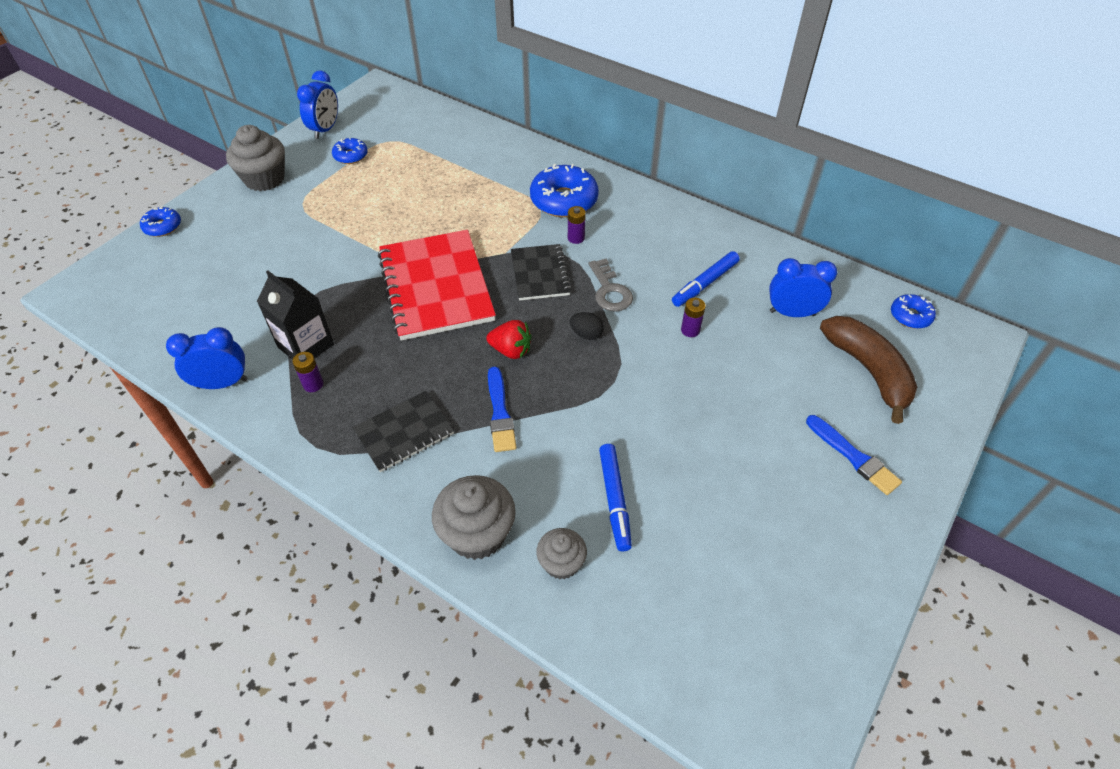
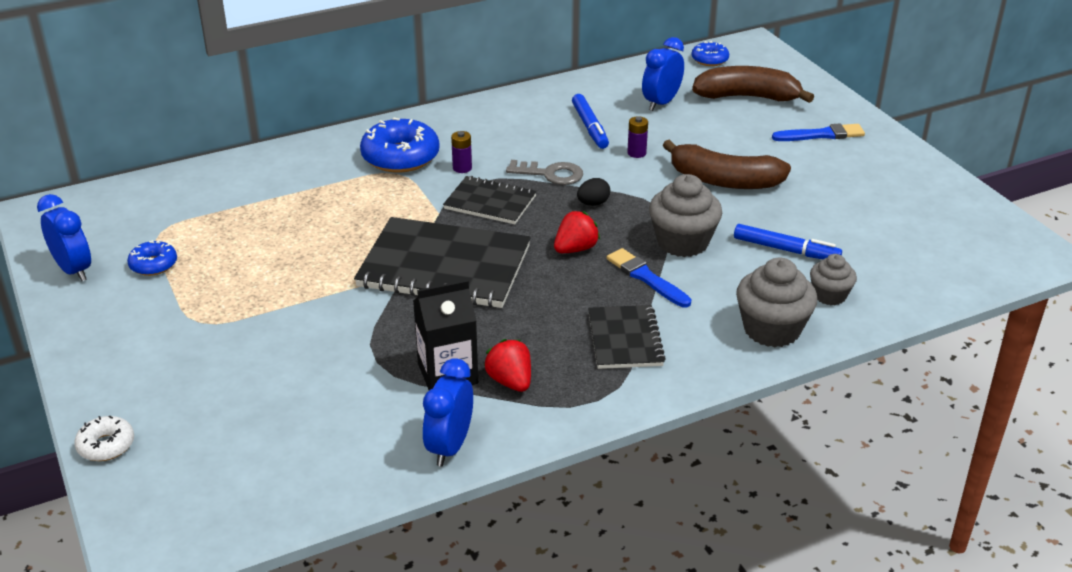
camera: 60 degrees left, 15 degrees down
(163, 227) = (106, 445): blue donut -> white donut
(264, 179) = (113, 340): grey cupcake -> grey cupcake (682, 242)
(313, 384) = (510, 381): purple battery -> red strawberry
(436, 286) = (444, 267): red notebook -> black notebook
(500, 413) = (646, 278): blue brush -> blue brush turned 150 degrees counterclockwise
(697, 409) = (724, 180): none -> brown banana

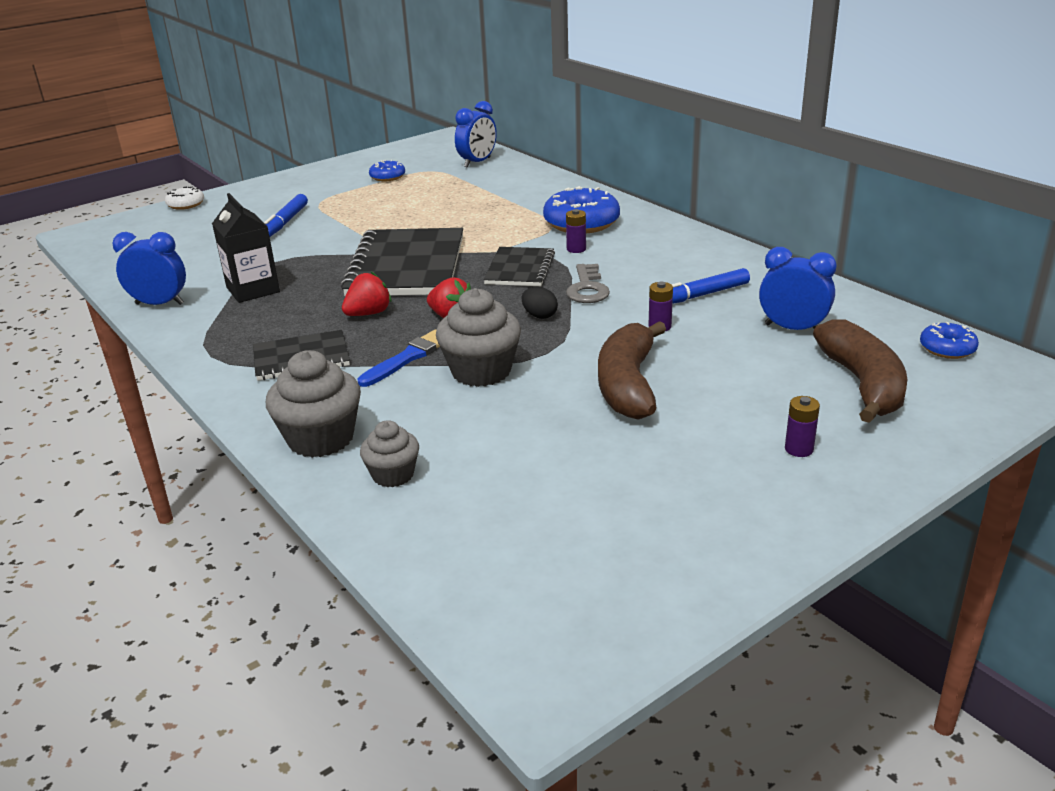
camera: 80 degrees right, 5 degrees down
(74, 270) = (376, 159): blue clock -> blue clock (477, 162)
(510, 381) = (240, 315): red strawberry -> red strawberry (368, 314)
(786, 250) = (485, 438): blue marker -> blue marker (285, 222)
(821, 135) = (799, 449): blue brush -> purple battery

